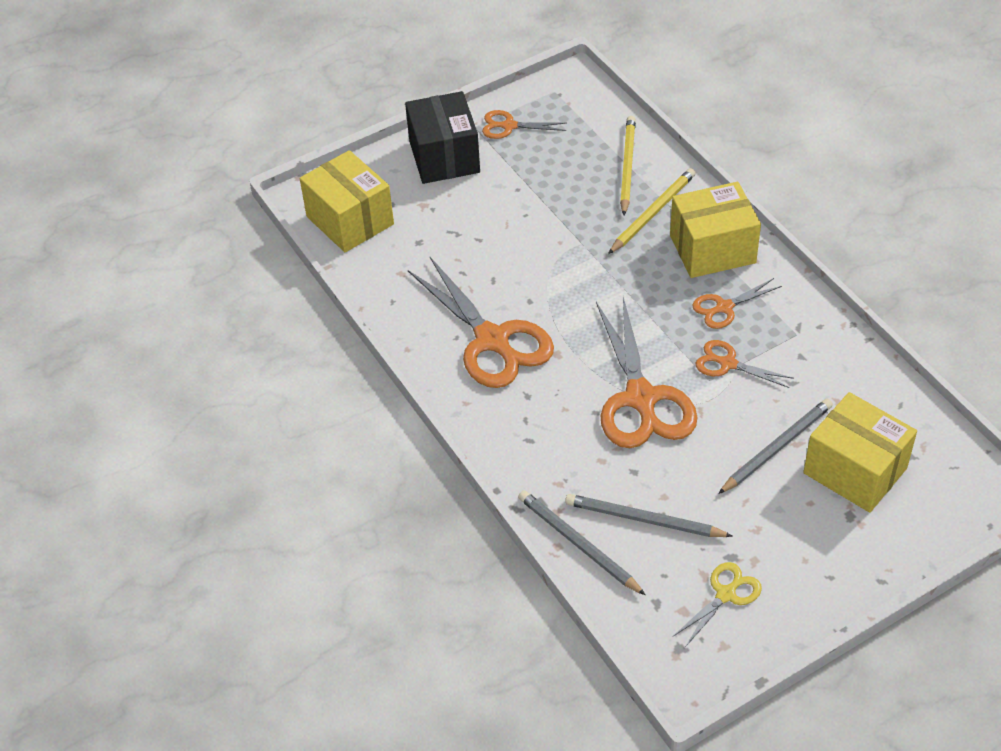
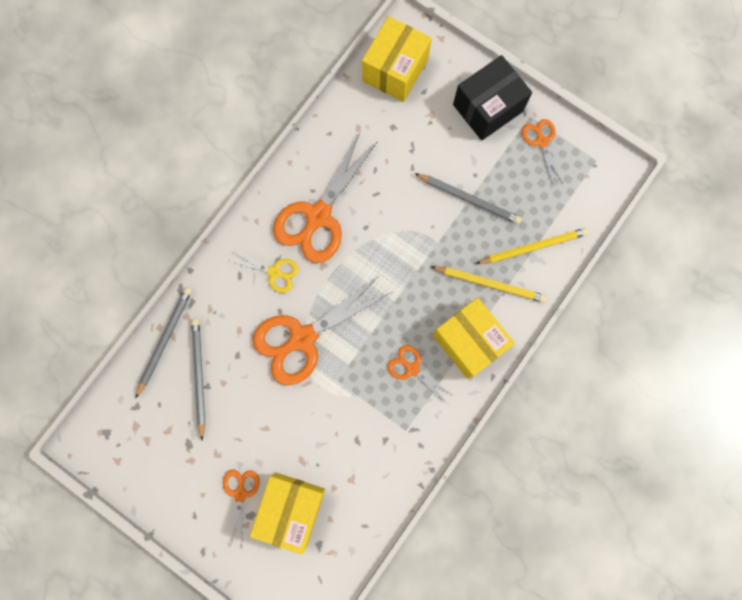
camera: 65 degrees right, 30 degrees up
(725, 594) = (156, 450): yellow scissors -> yellow scissors (274, 272)
(728, 364) = (358, 389): orange scissors -> orange scissors (240, 493)
(777, 447) = (292, 447): grey pencil -> grey pencil (469, 199)

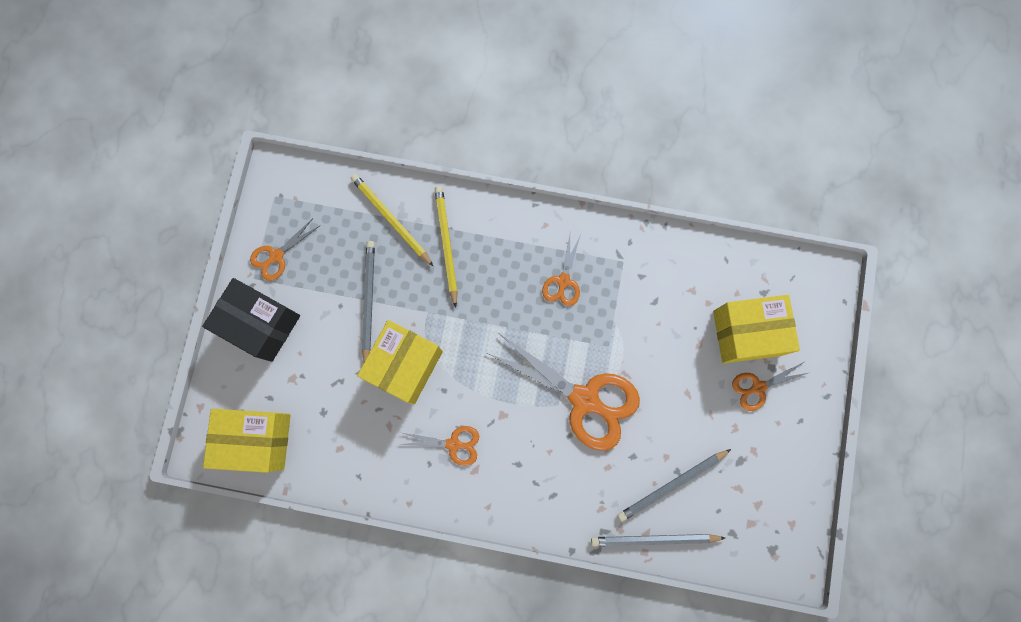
camera: 115 degrees left, 0 degrees up
(274, 272) = (532, 461): yellow scissors -> none
(318, 216) = (453, 444): orange scissors -> orange scissors, size x0.50
(469, 341) = (511, 240): yellow box -> yellow box (405, 365)

